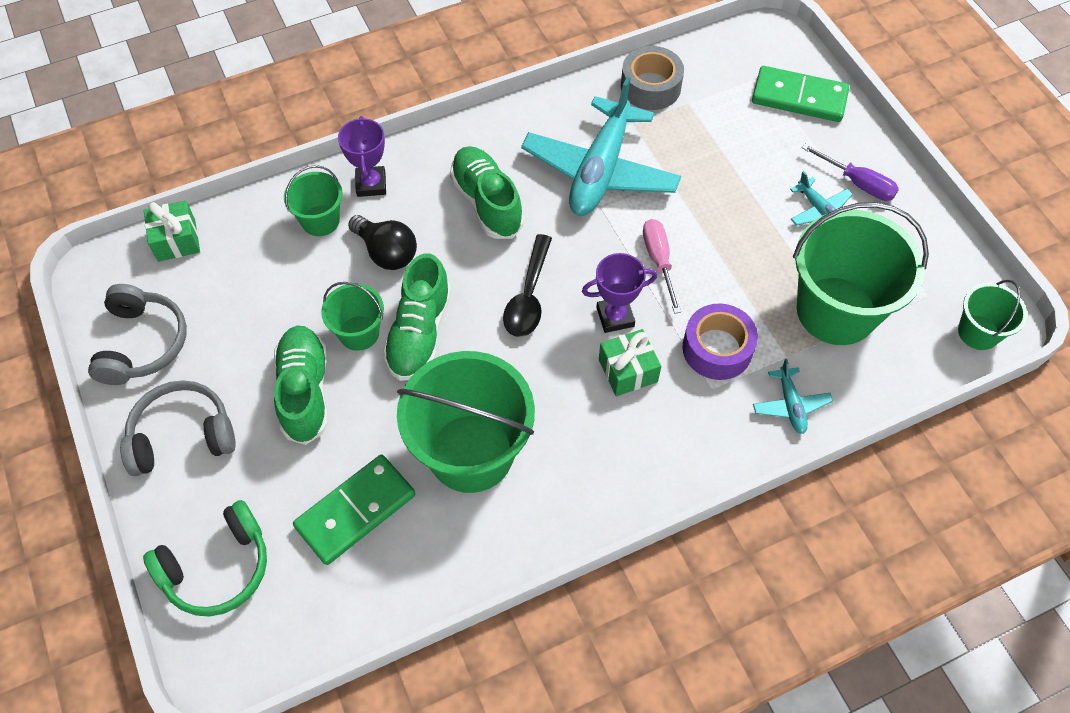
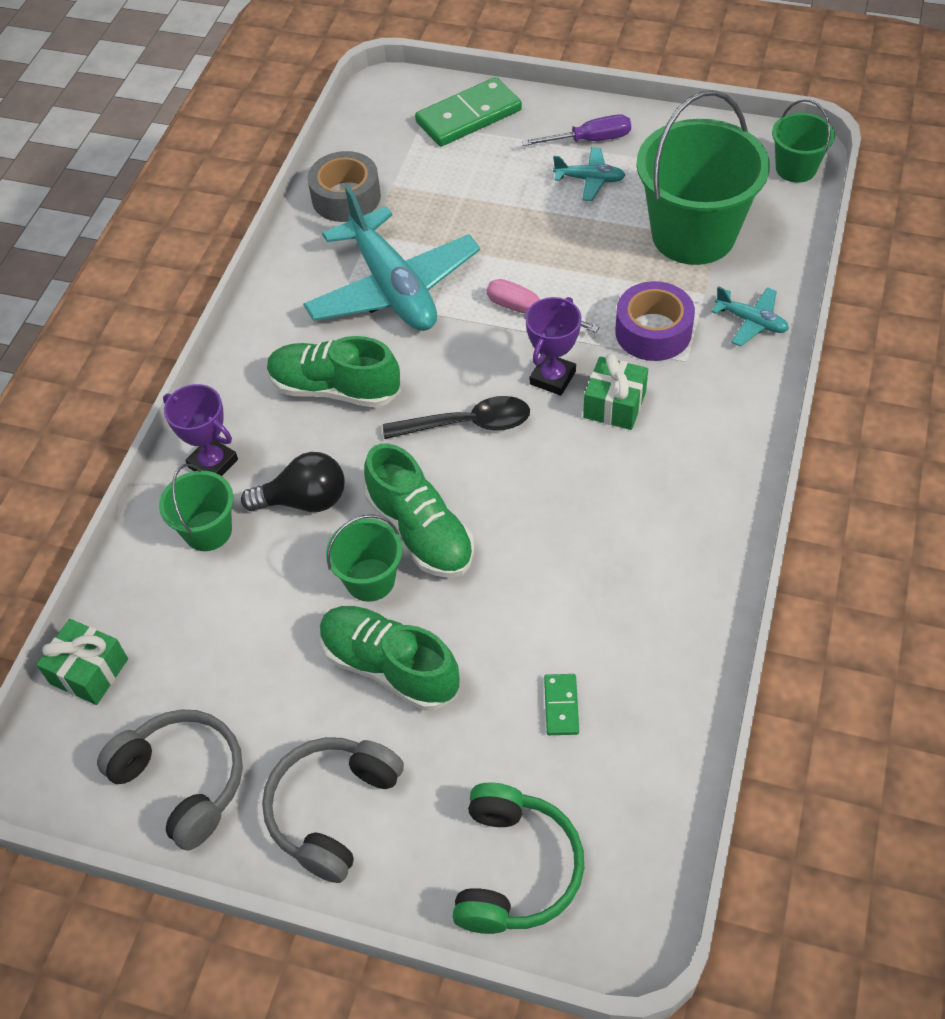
camera: 45 degrees left, 5 degrees down
(355, 511) = (561, 706): green domino -> green domino, size x0.47
(471, 453) = (586, 573): green bucket -> none
(528, 296) = (467, 424): black spoon -> black spoon turned 60 degrees counterclockwise

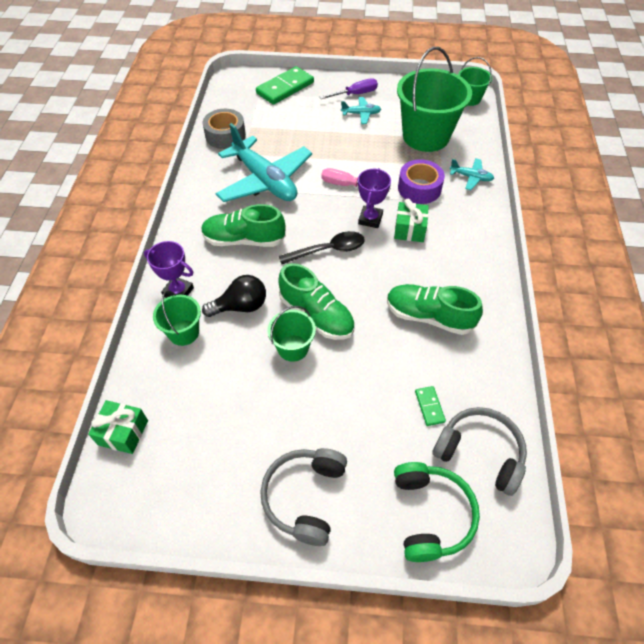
camera: 15 degrees left, 0 degrees up
(183, 781) = (201, 494): grey headphones -> grey headphones (480, 452)
(390, 666) = (318, 399): green shoe -> green shoe (429, 316)

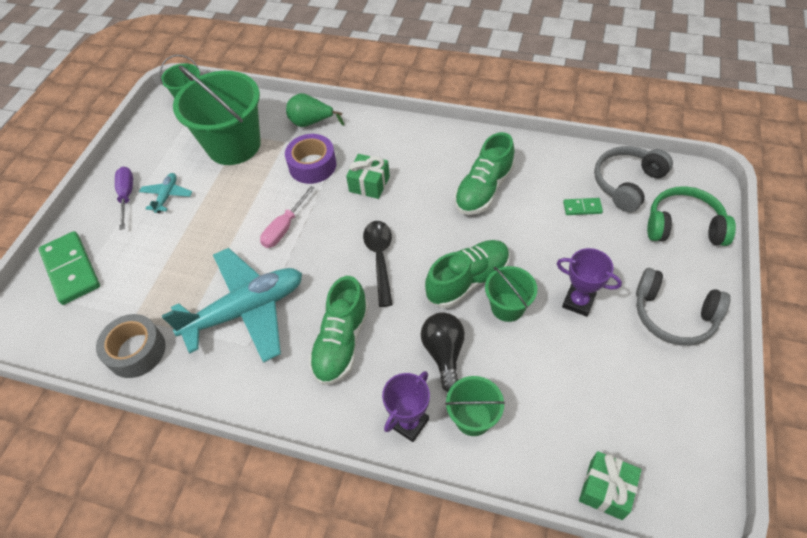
camera: 75 degrees left, 0 degrees up
(370, 219) = (344, 214): purple trophy -> purple trophy (578, 302)
(471, 177) = (311, 122): turquoise plane -> green pear

